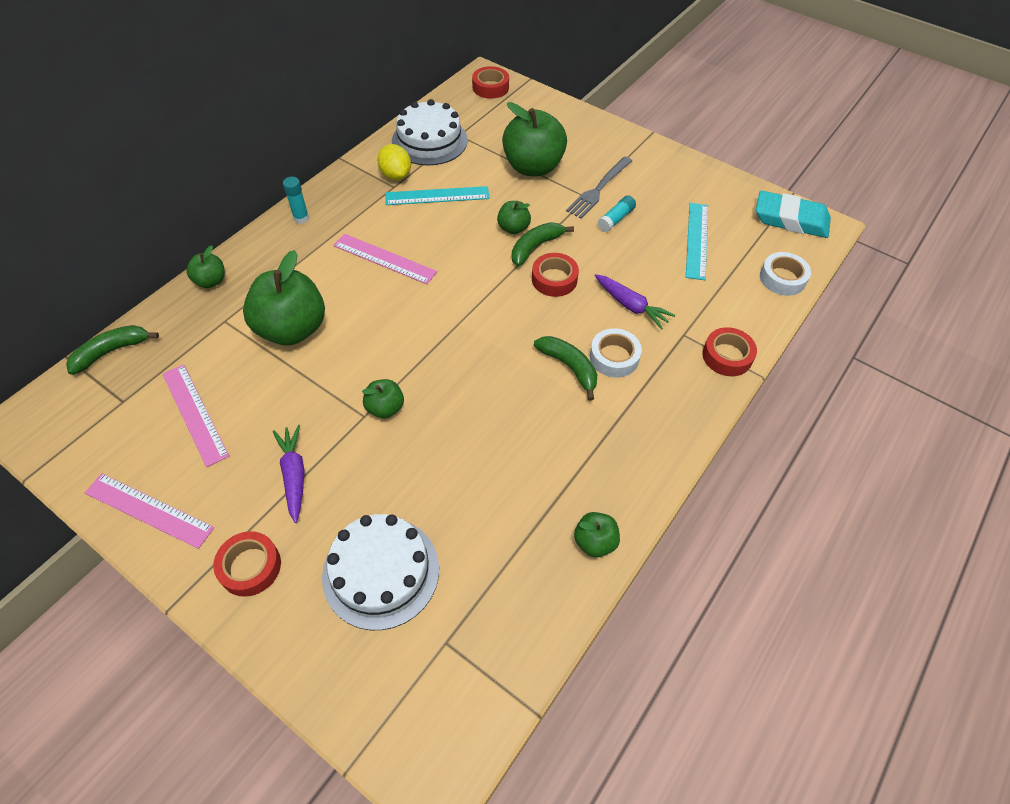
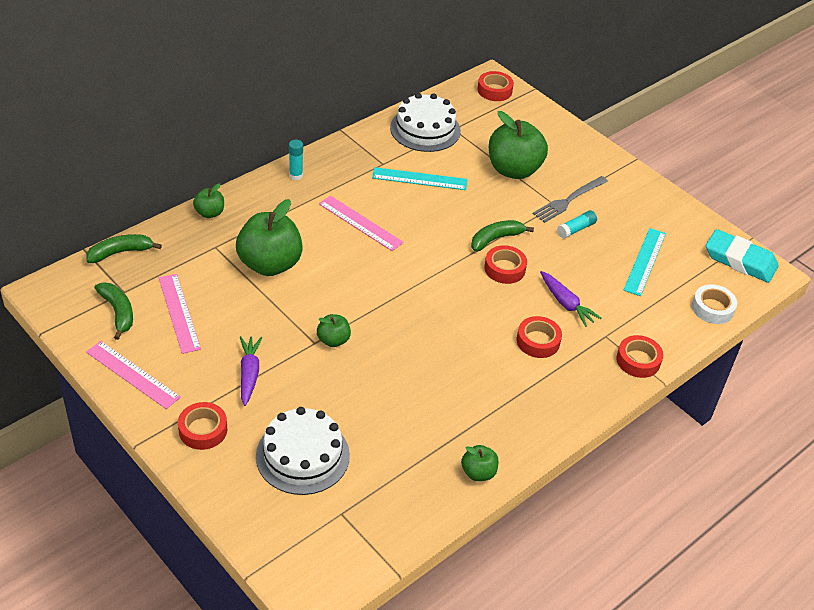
camera: 10 degrees right, 10 degrees down
(396, 175) = (387, 154): yellow lemon -> none
(513, 228) = (480, 219): green apple -> none
(569, 367) = (496, 341): green banana -> green banana (118, 312)
(614, 357) = (538, 341): white tape -> red tape

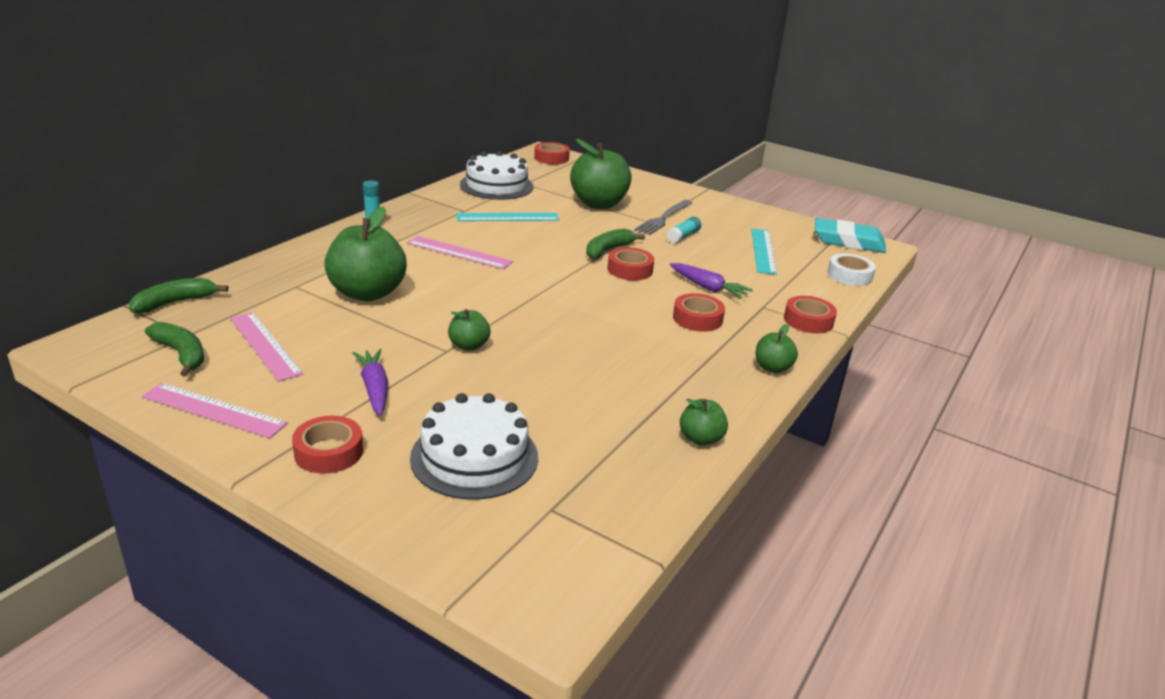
camera: 15 degrees left, 15 degrees down
(210, 213) = (281, 261): green apple -> green apple (772, 368)

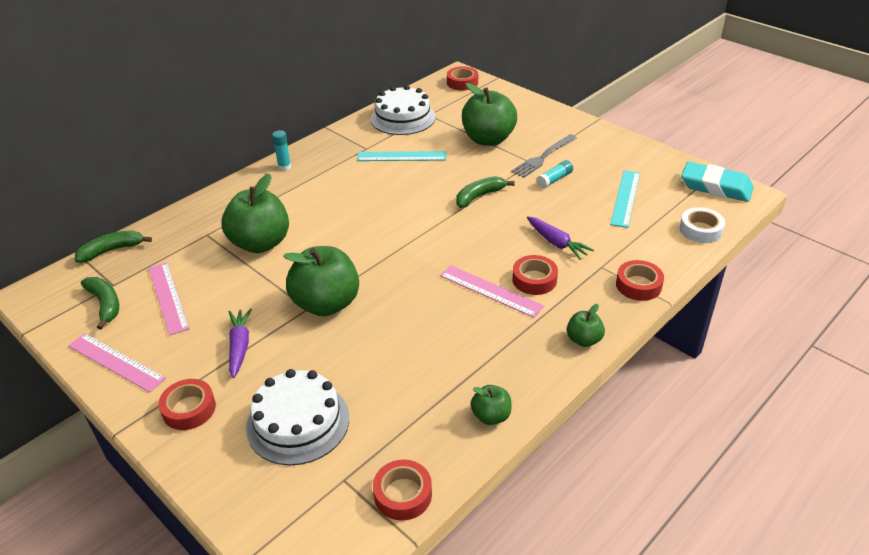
camera: 15 degrees right, 10 degrees up
(459, 252) = (348, 198): pink ruler -> pink ruler (490, 291)
(469, 346) = (326, 304): green apple -> green apple, size x2.04
(630, 270) = (491, 220): red tape -> red tape (403, 494)

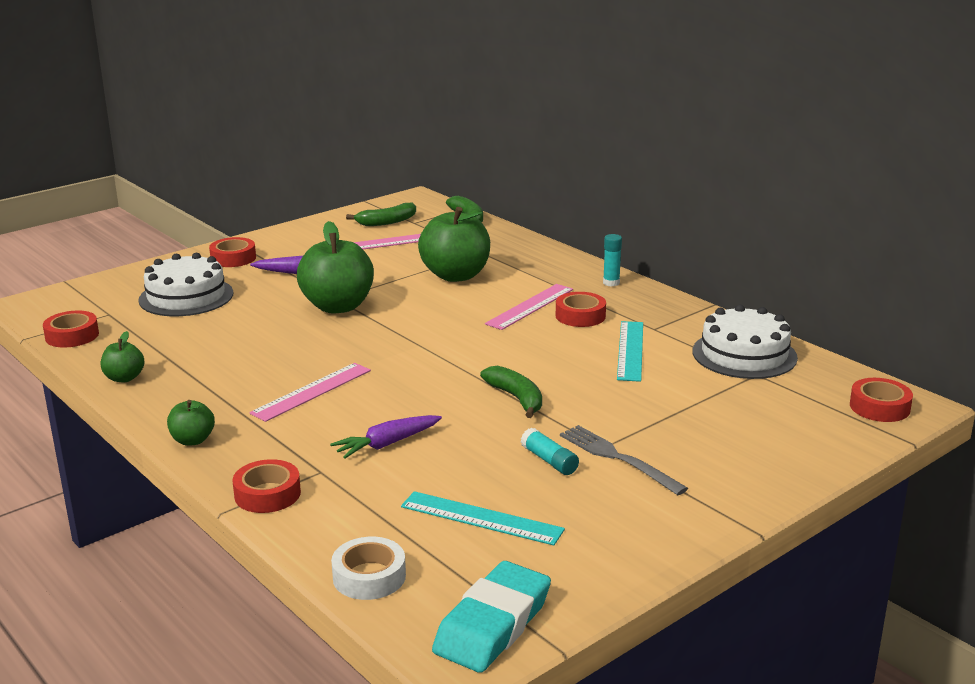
camera: 95 degrees right, 15 degrees down
(116, 362) = (308, 231): pink ruler -> pink ruler (530, 306)
(488, 139) = (677, 416): green apple -> none
(534, 280) = (318, 420): red tape -> red tape (580, 316)

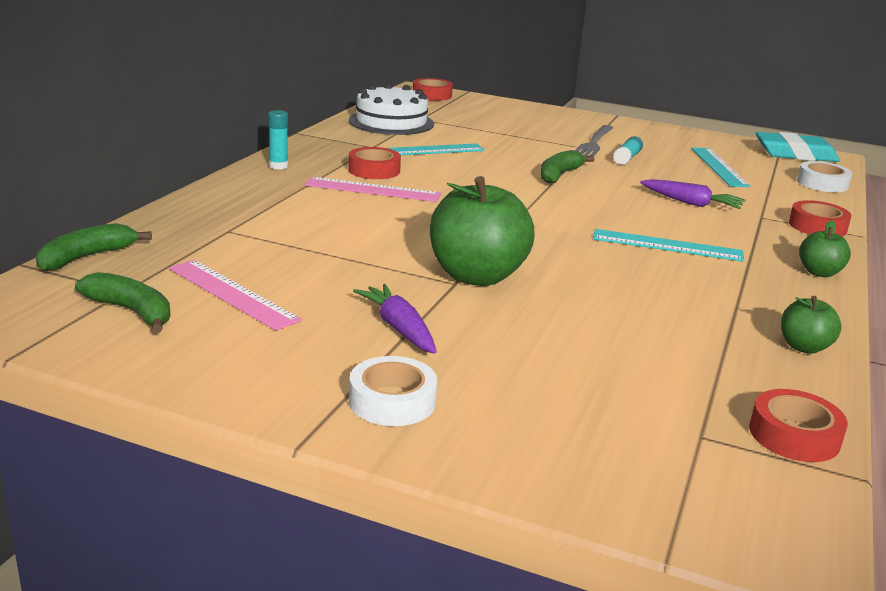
camera: 120 degrees left, 0 degrees up
(186, 296) = (570, 390): white cake -> none
(233, 258) = (392, 401): red tape -> white tape
(312, 391) = (667, 245): pink ruler -> turquoise ruler
(455, 275) = (320, 232): green apple -> none

